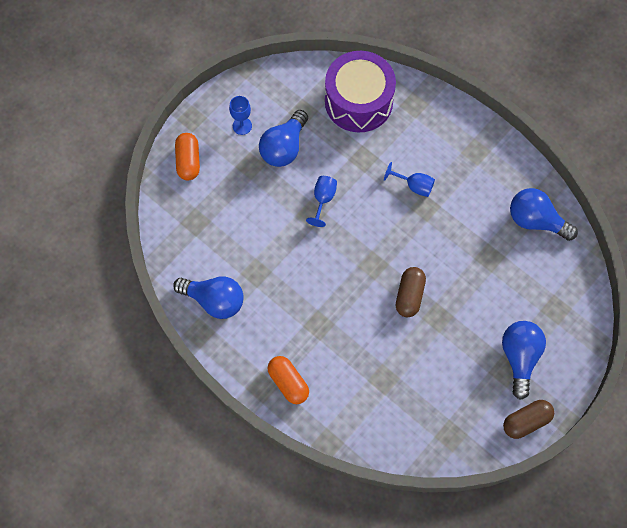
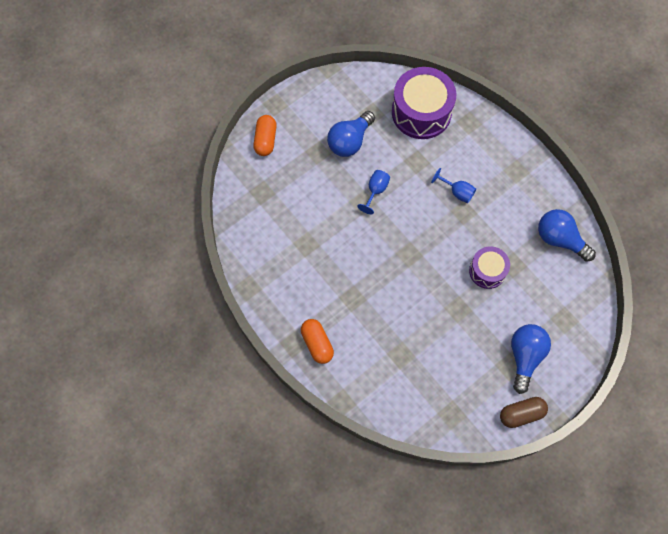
camera: 10 degrees right, 0 degrees up
(214, 300) = (266, 262): blue light bulb -> none
(242, 126) = (317, 117): blue goblet -> none
(409, 295) = (436, 286): brown capsule -> none
(462, 269) = (487, 271): none -> purple drum

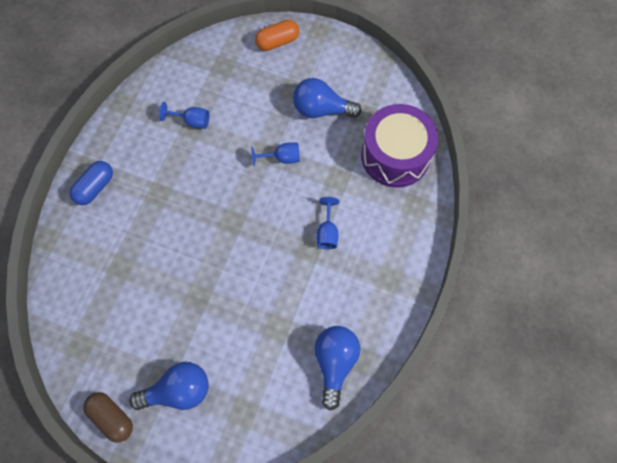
camera: 60 degrees right, 0 degrees up
(300, 241) = (192, 121): none -> blue goblet
(317, 344) = (95, 187): orange capsule -> blue capsule
(487, 271) = (255, 305): purple drum -> none

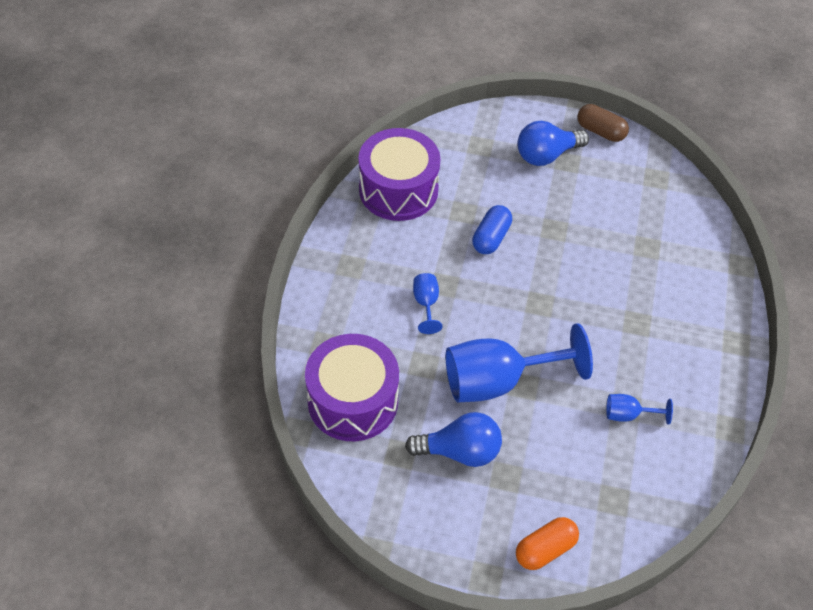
camera: 170 degrees right, 15 degrees down
(95, 187) = (714, 322): blue capsule -> blue capsule (491, 238)
(282, 158) = (498, 381): blue goblet -> blue goblet, size x2.24
(335, 363) = (398, 190): blue light bulb -> purple drum

